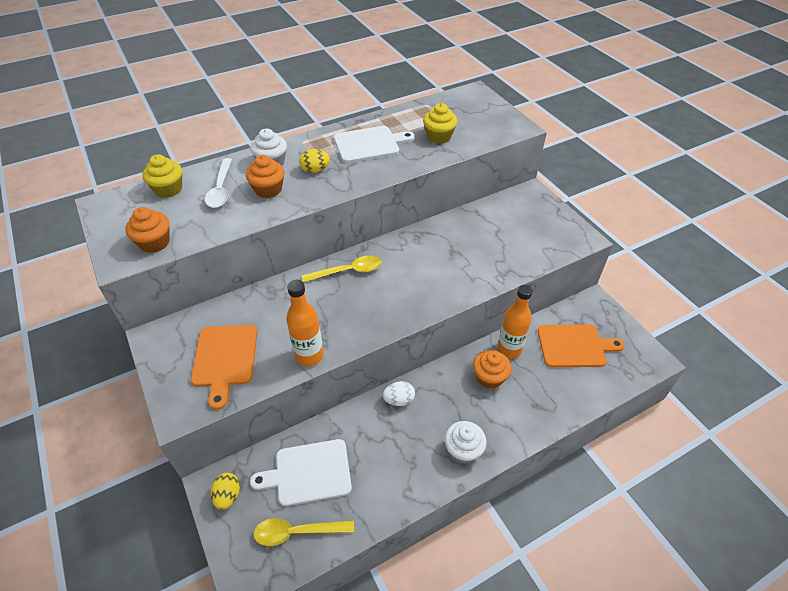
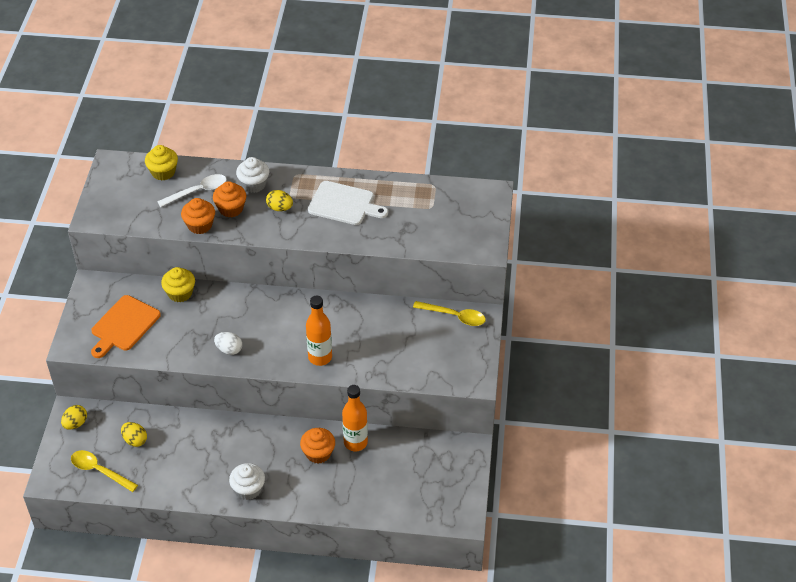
camera: 35 degrees right, 0 degrees up
(154, 242) = (122, 215): orange cupcake -> orange cupcake (200, 225)
(221, 189) = (198, 191): white spoon -> white spoon turned 150 degrees counterclockwise
(308, 473) = (135, 440): white cutting board -> yellow egg
(309, 356) = (178, 354): orange bottle -> orange bottle (320, 357)
(348, 271) = (261, 306): yellow spoon -> yellow spoon (455, 316)
(399, 400) = (237, 429): white egg -> white egg (229, 349)
(439, 136) = (408, 225): yellow cupcake -> yellow cupcake (180, 293)
(574, 346) = (411, 470): orange cutting board -> none

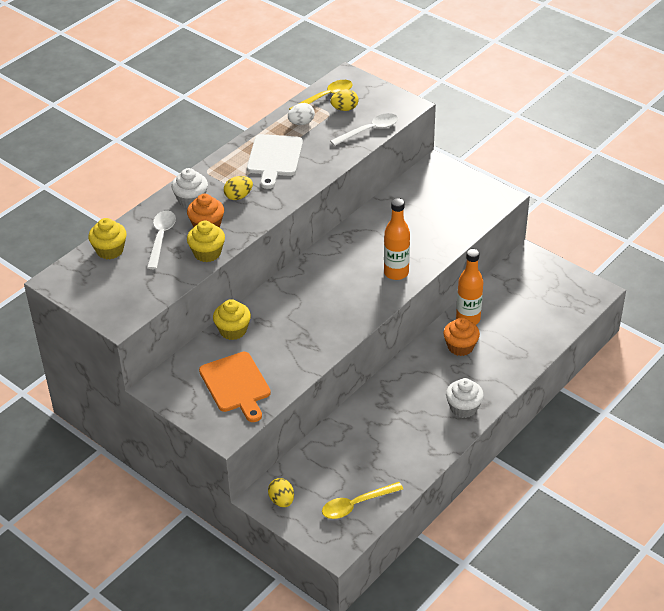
camera: 55 degrees left, 5 degrees down
(135, 440) = (341, 464): yellow egg -> yellow egg (344, 109)
(200, 225) = (207, 253): orange cupcake -> yellow cupcake
(229, 349) = (334, 325): white egg -> white egg (301, 123)
(344, 204) = (274, 158): white cutting board -> white cutting board turned 135 degrees clockwise
(430, 243) = (370, 130): none -> white spoon
(455, 316) = (422, 179): yellow spoon -> yellow spoon (326, 97)

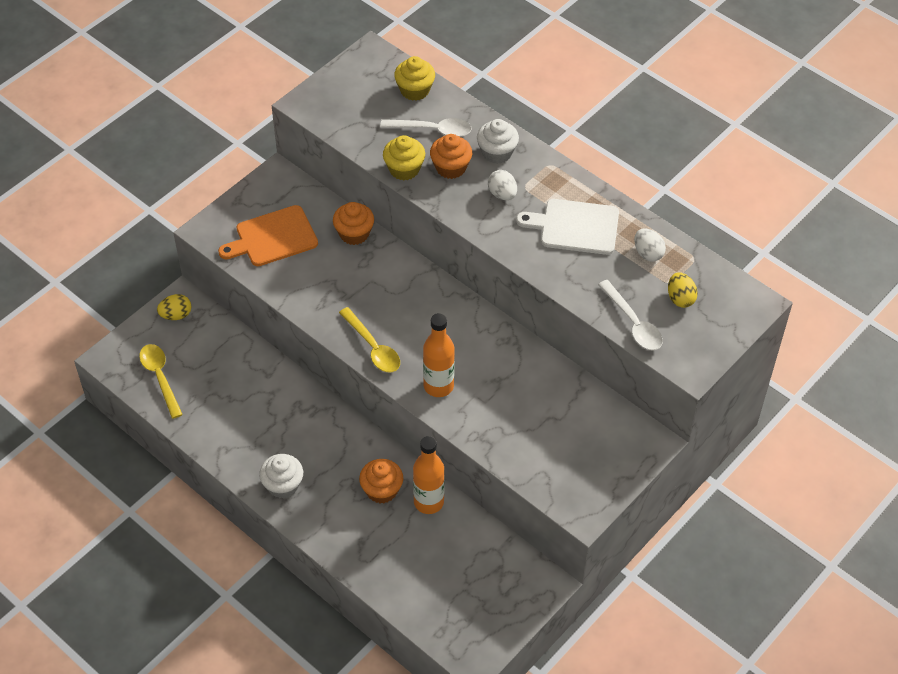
camera: 90 degrees right, 10 degrees up
(233, 330) = (354, 233): yellow cupcake -> orange cupcake
(238, 196) = (502, 194): yellow egg -> white egg
(326, 97) = (706, 280): yellow spoon -> yellow spoon (373, 348)

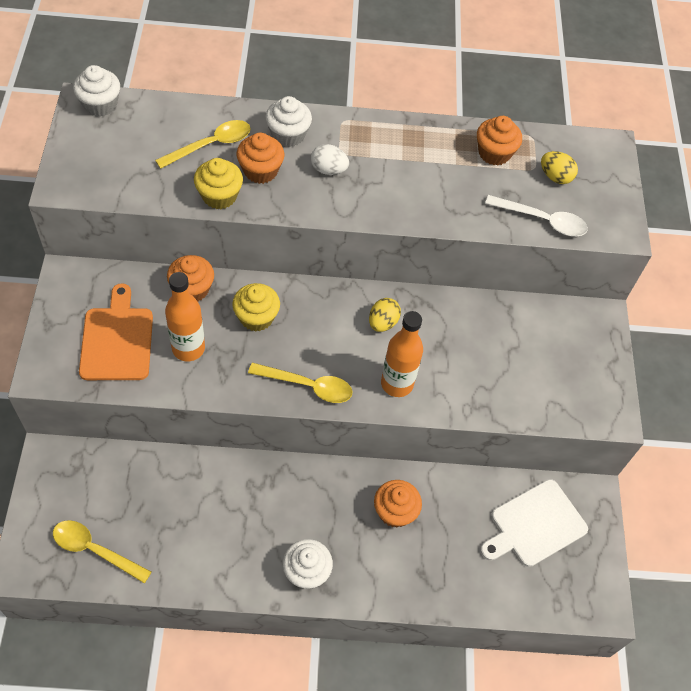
camera: 45 degrees left, 5 degrees up
(176, 315) = (56, 476): yellow egg -> yellow egg (382, 323)
(272, 237) = (117, 340): orange cutting board -> orange cutting board turned 150 degrees clockwise
(381, 60) = (100, 105): none -> white cupcake
(415, 90) = (159, 117): yellow cupcake -> yellow cupcake (256, 317)
(428, 502) = (442, 493): orange bottle -> orange bottle (188, 348)
(433, 130) = (211, 145): white spoon -> yellow spoon
(575, 227) = (416, 164): white cutting board -> white cutting board (534, 525)
(648, 253) = (494, 153): white egg -> orange cupcake

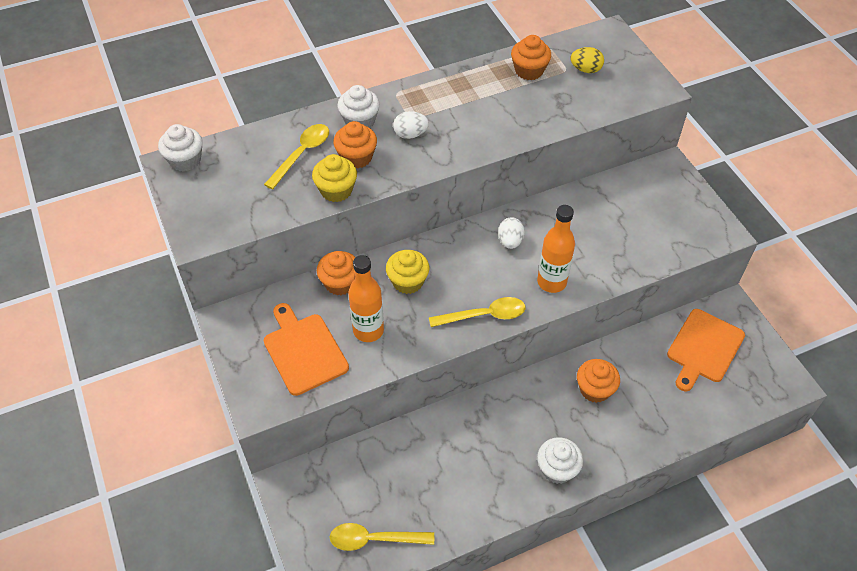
camera: 20 degrees left, 5 degrees down
(382, 323) = (510, 241): yellow egg -> white egg
(534, 525) = (704, 348): white cutting board -> orange cutting board
(543, 221) = (598, 105): white spoon -> none

